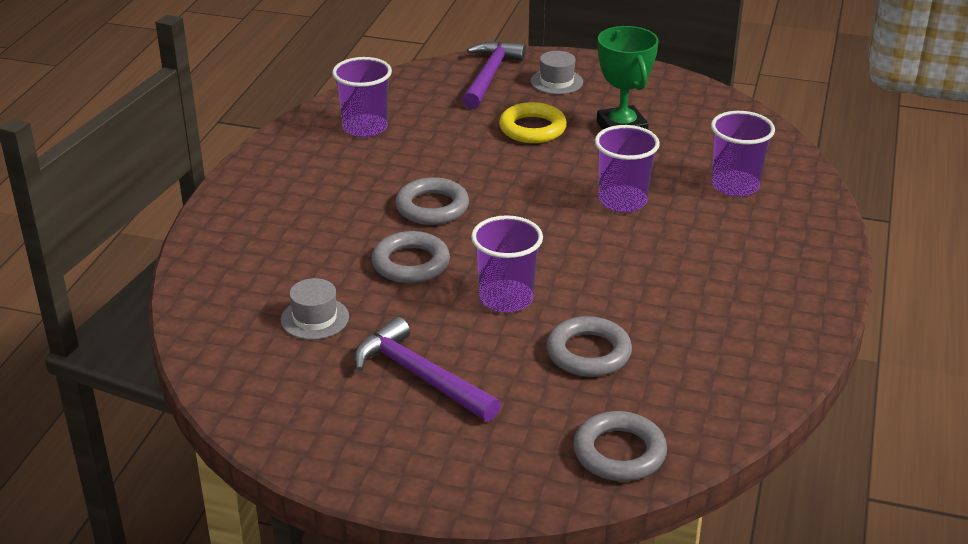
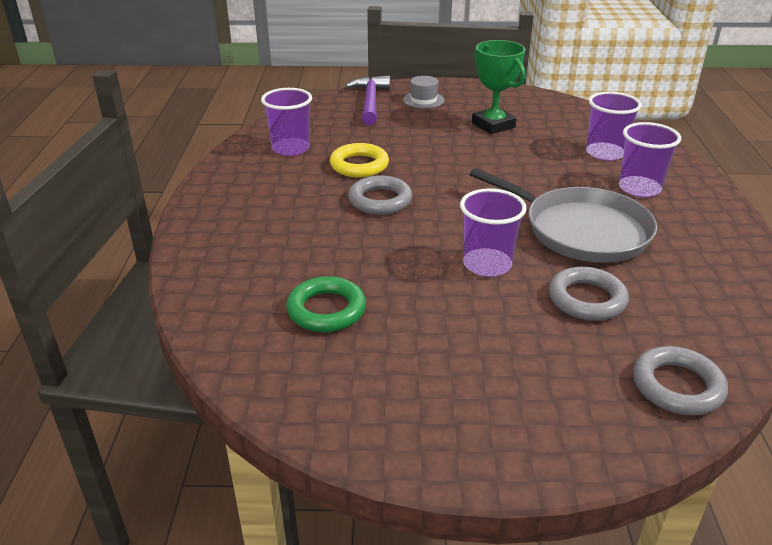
camera: 15 degrees left, 0 degrees up
(315, 318) = (326, 310): grey hat -> green ring
(411, 263) = (387, 248): grey ring -> none
(420, 376) = (453, 346): purple hammer -> none
(532, 128) = (426, 133): yellow ring -> yellow ring (359, 165)
(622, 201) = (529, 175): purple cup -> purple cup (639, 188)
(636, 277) = (580, 230): none -> grey pan

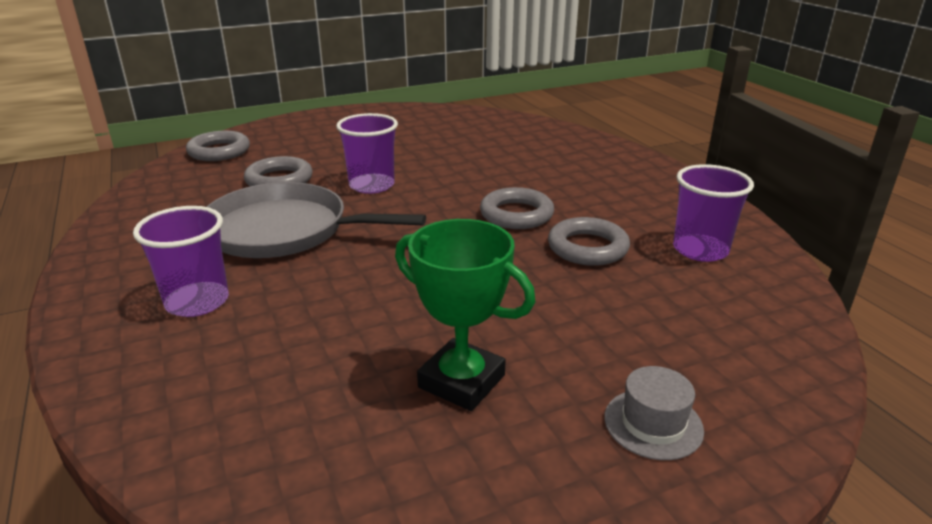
camera: 155 degrees right, 5 degrees down
(326, 310) = (473, 141): green ring -> none
(359, 165) = (587, 248): yellow ring -> grey ring
(370, 102) = (740, 382): purple hammer -> none
(605, 153) = (239, 362): purple cup -> none

